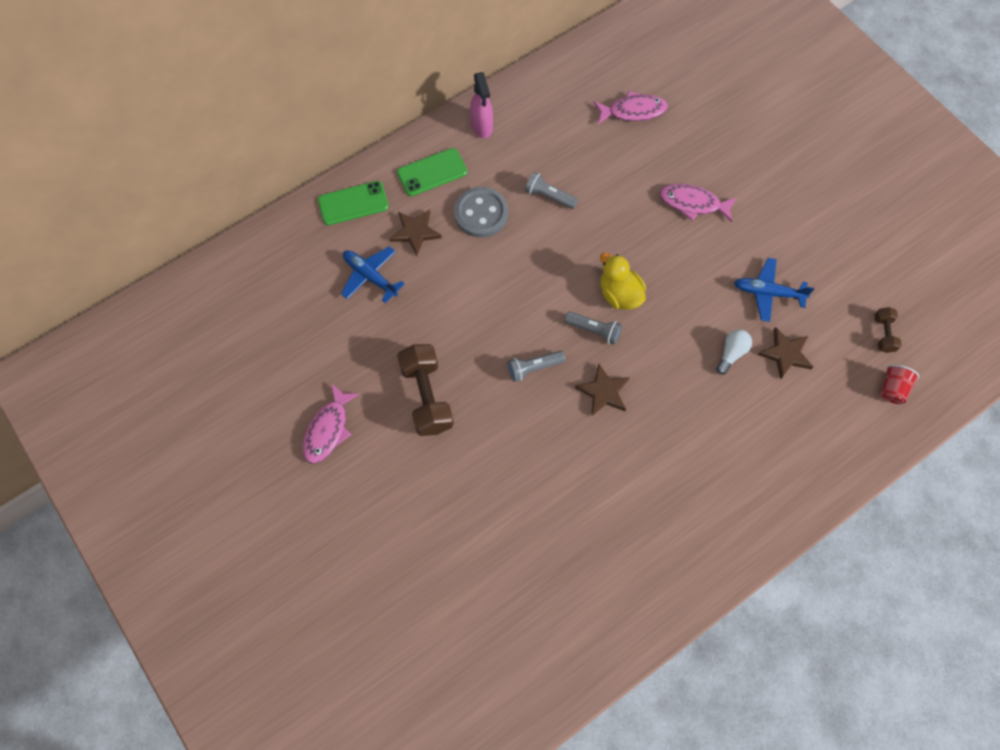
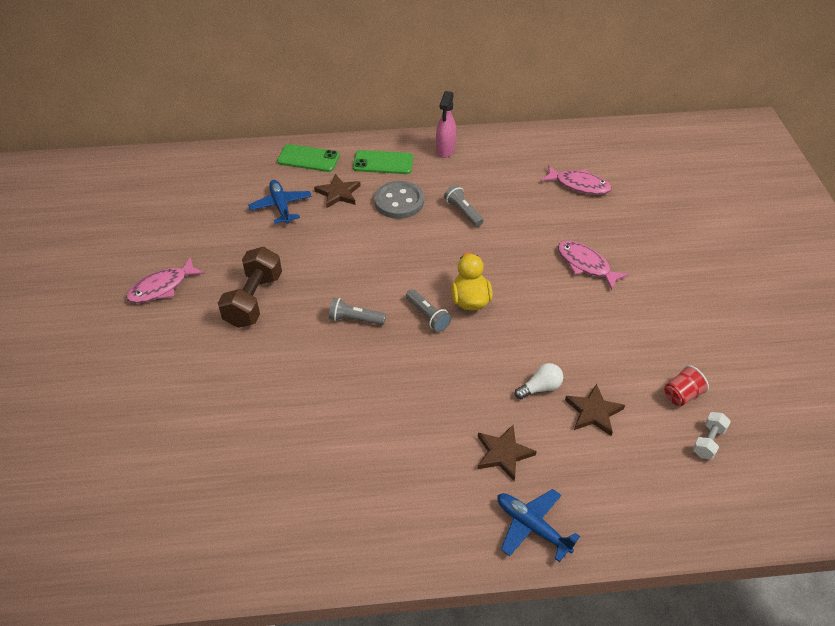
camera: 30 degrees right, 20 degrees down
(603, 392) = (400, 363): brown star -> brown star (503, 453)
(767, 293) = (609, 357): blue plane -> blue plane (532, 527)
(883, 334) = (708, 441): brown dumbbell -> white dumbbell
(892, 389) = (687, 492): red cup -> red cup (681, 395)

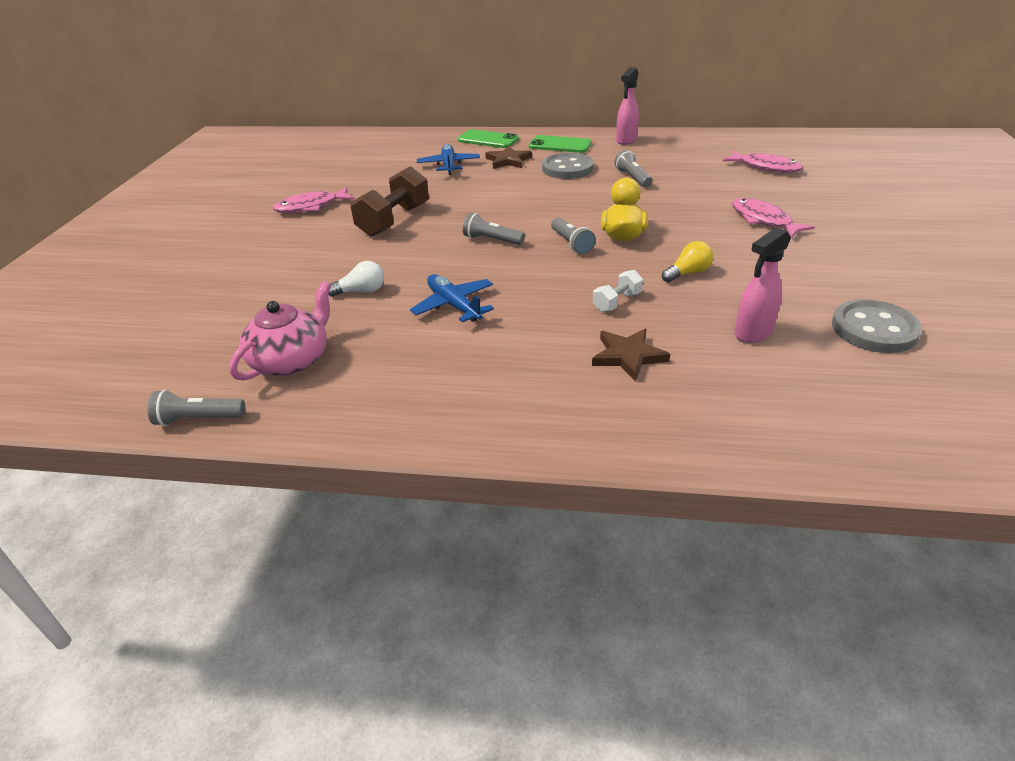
camera: 15 degrees right, 10 degrees down
(173, 582) = (199, 419): none -> grey flashlight
(226, 501) = (292, 360): none -> pink teapot
(532, 527) = (648, 425): blue plane -> blue plane (454, 305)
(533, 345) = (687, 273): none -> yellow light bulb
(540, 388) = (688, 307): white light bulb -> white light bulb (361, 291)
(593, 412) = (752, 333): brown star -> pink spray bottle
(681, 395) = (874, 329): red cup -> grey button
(708, 441) = (909, 374): white dumbbell -> white dumbbell (617, 302)

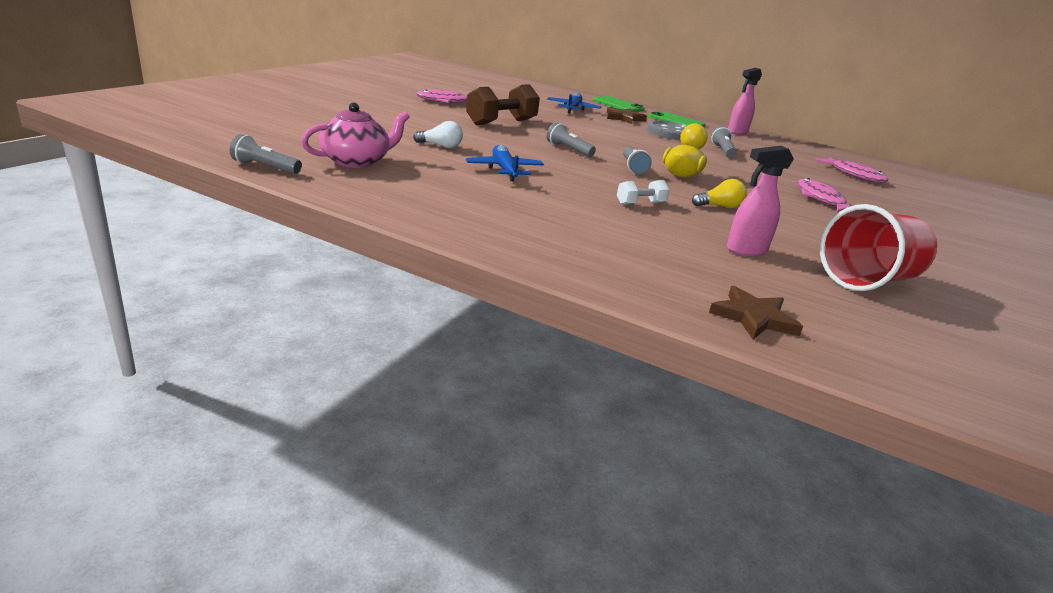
camera: 15 degrees right, 10 degrees down
(628, 356) = (620, 231): brown star -> brown star (753, 317)
(874, 329) = (867, 280): grey button -> red cup

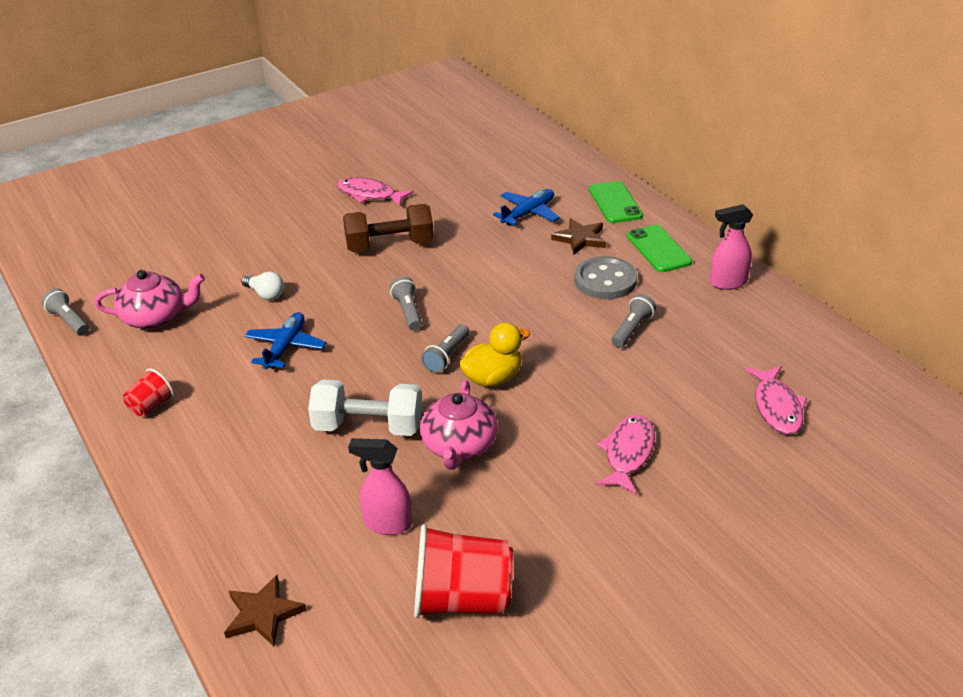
camera: 35 degrees right, 10 degrees up
(435, 209) = (151, 406): none -> red cup
(640, 204) = (368, 427): white dumbbell -> white dumbbell, size x1.96
(719, 207) = (459, 446): yellow light bulb -> pink teapot

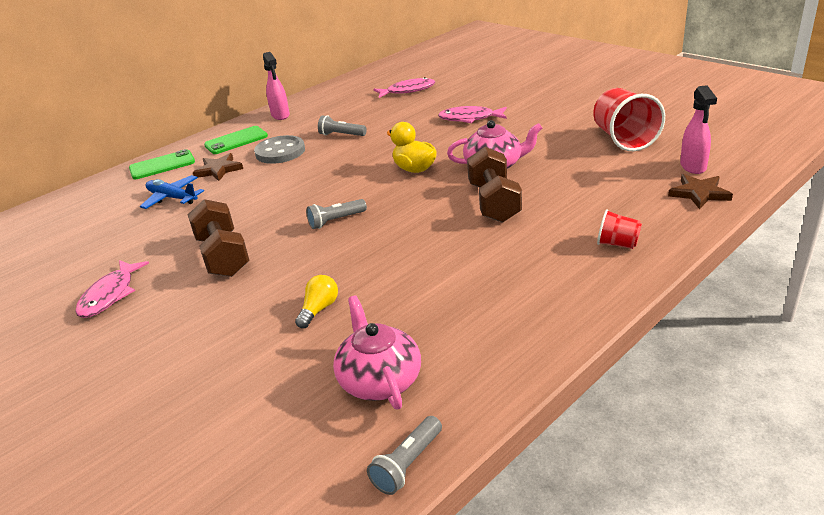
camera: 100 degrees left, 5 degrees down
(151, 406) = (531, 322): red cup -> red cup (617, 244)
(265, 294) = (319, 309): white light bulb -> yellow light bulb
(285, 347) = (407, 269): blue plane -> none
(368, 427) = (494, 202): white dumbbell -> brown dumbbell
(387, 524) = (585, 173): pink spray bottle -> pink spray bottle (693, 167)
(447, 356) = (394, 191): grey flashlight -> none

